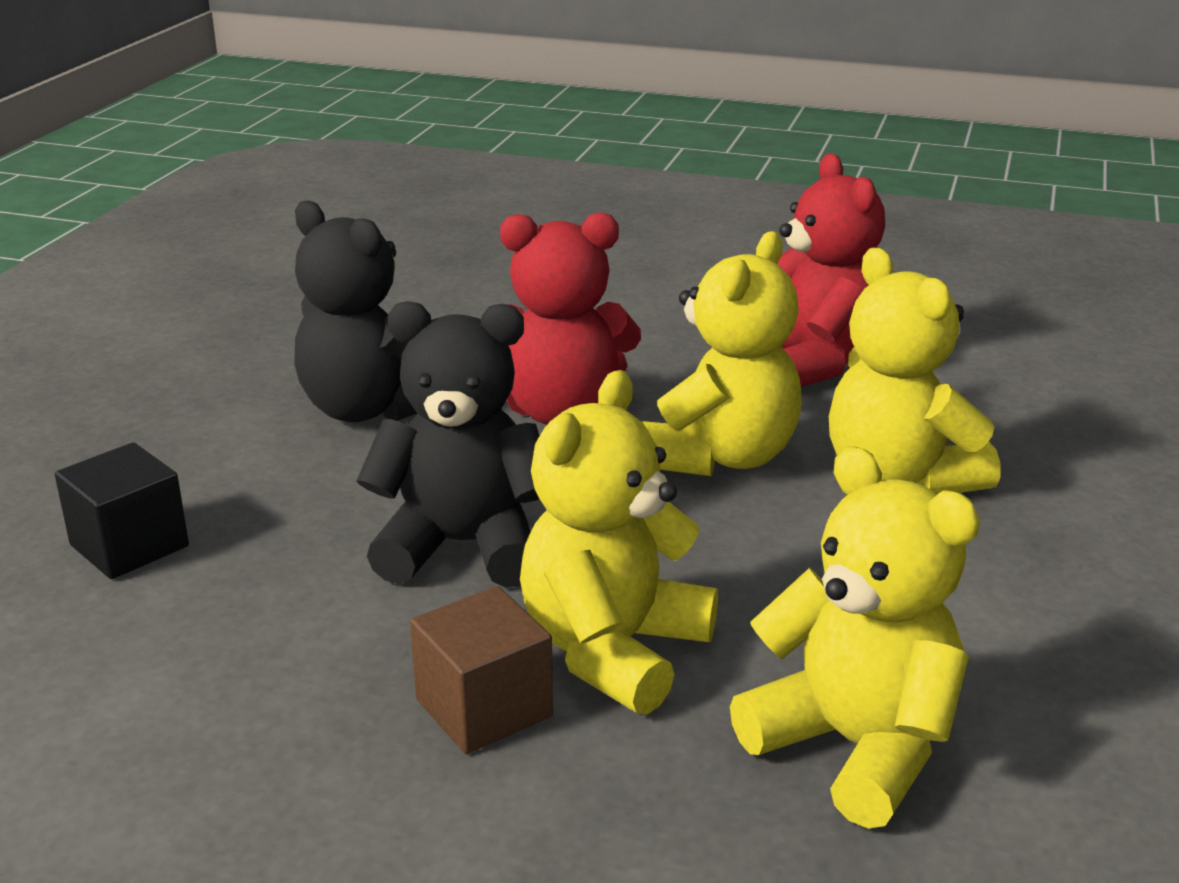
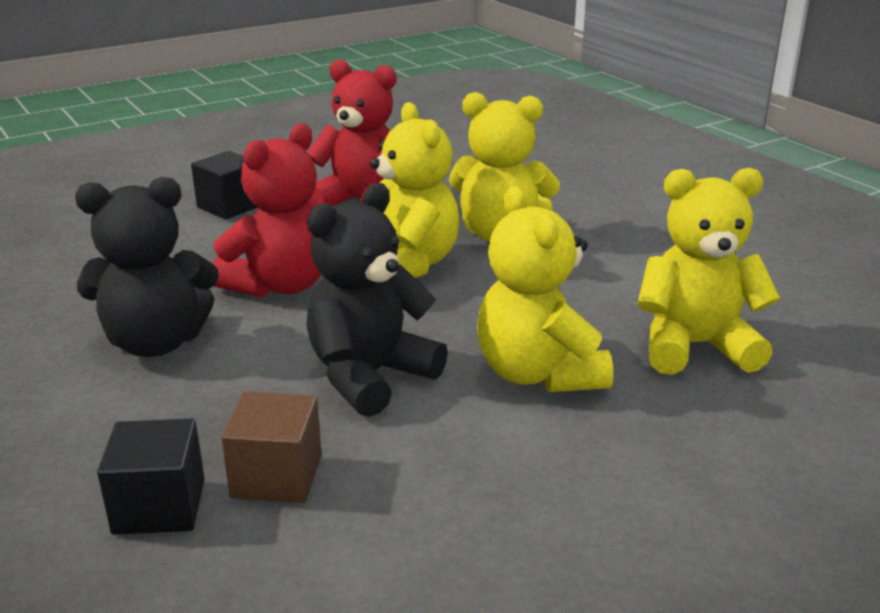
camera: 50 degrees left, 0 degrees up
(484, 708) = (539, 436): brown cube -> brown cube (277, 476)
(672, 306) = (230, 206): none -> black cube

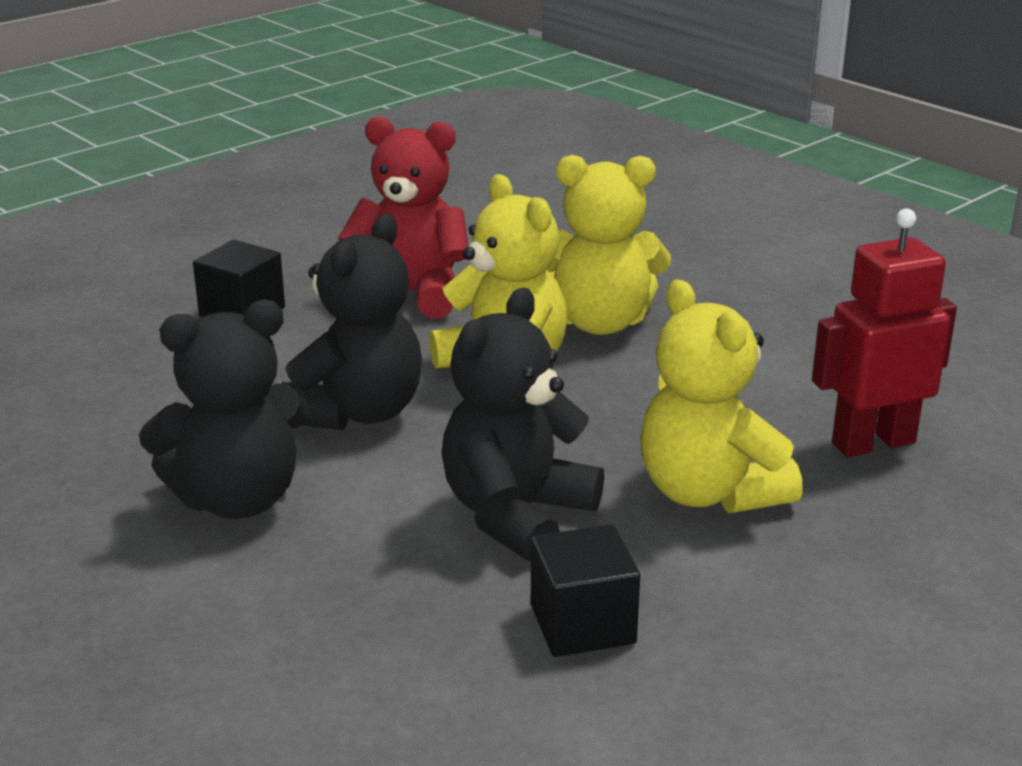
camera: 10 degrees left, 0 degrees up
(159, 506) = (340, 691): black cube -> black cube (582, 624)
(277, 476) = (459, 642): brown cube -> none
(280, 285) = (357, 413): red teddy bear -> black teddy bear
(694, 346) = (872, 443): yellow teddy bear -> red robot

